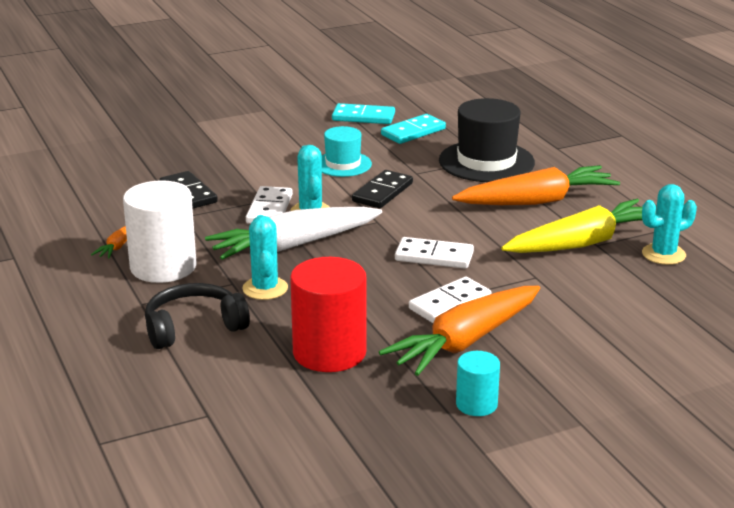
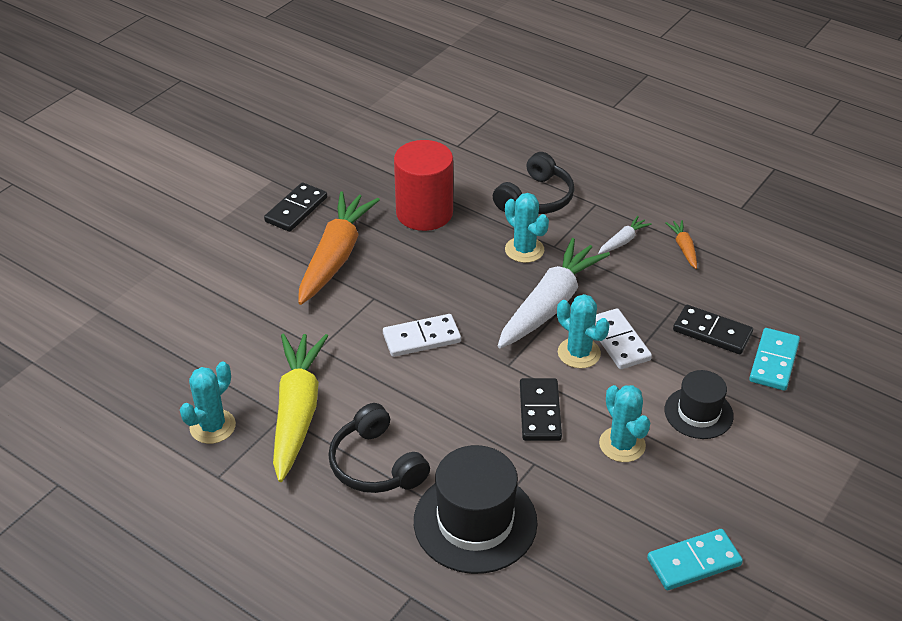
camera: 150 degrees right, 15 degrees up
(163, 267) = (623, 241): white cylinder -> white carrot
(267, 162) = (698, 413): none -> black hat
(343, 164) = (622, 445): turquoise hat -> turquoise cactus
(413, 132) = (605, 552): turquoise domino -> turquoise domino (773, 361)
(450, 304) = (371, 289): white domino -> none
(476, 404) = (296, 210): turquoise cylinder -> black domino
(536, 201) = (376, 464): orange carrot -> black headphones
(582, 243) = (297, 412): yellow carrot -> yellow carrot turned 150 degrees clockwise

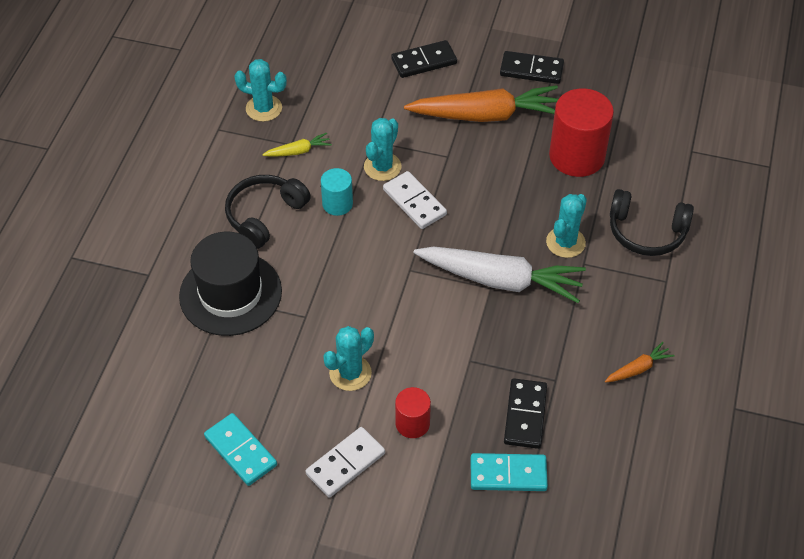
camera: 70 degrees right, 10 degrees up
(297, 412) = (298, 151): yellow carrot -> yellow carrot, size x0.43
(392, 398) = (337, 204): none -> turquoise cylinder
(539, 412) = (364, 306): black domino -> black domino (424, 61)
(579, 353) = (447, 316): turquoise cactus -> turquoise cactus (382, 167)
(618, 341) = (476, 342): white domino -> white domino (345, 463)
(623, 241) = (621, 316): white carrot -> none
(698, 413) = (412, 423): black hat -> red cylinder

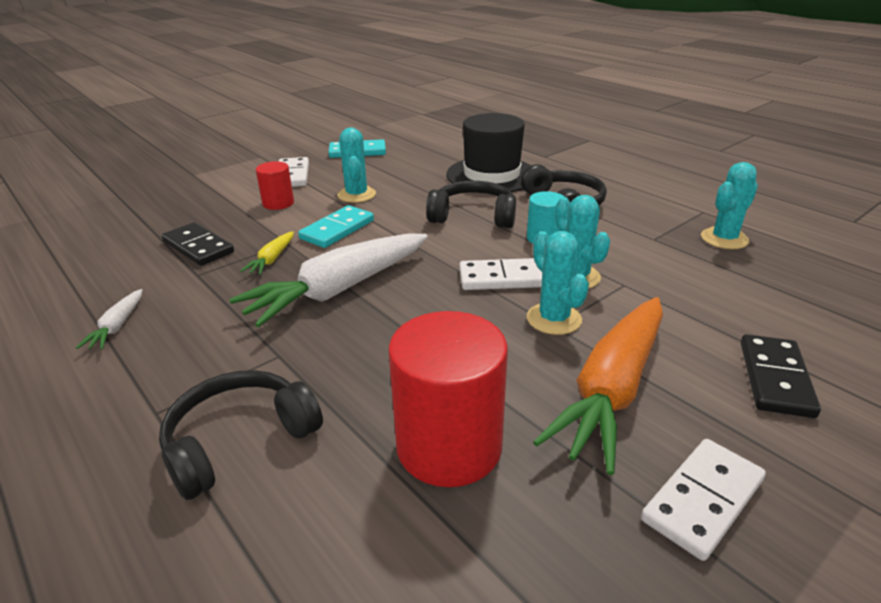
camera: 125 degrees right, 20 degrees down
(298, 151) = (639, 239): yellow carrot -> yellow carrot (272, 259)
(331, 263) = (473, 216): none -> black headphones
(508, 474) = (174, 223): turquoise domino -> turquoise domino (337, 230)
(531, 70) = (702, 500): black domino -> white domino
(565, 242) = (323, 356): turquoise cactus -> turquoise cactus (554, 319)
(638, 368) = (117, 326): orange carrot -> white carrot

